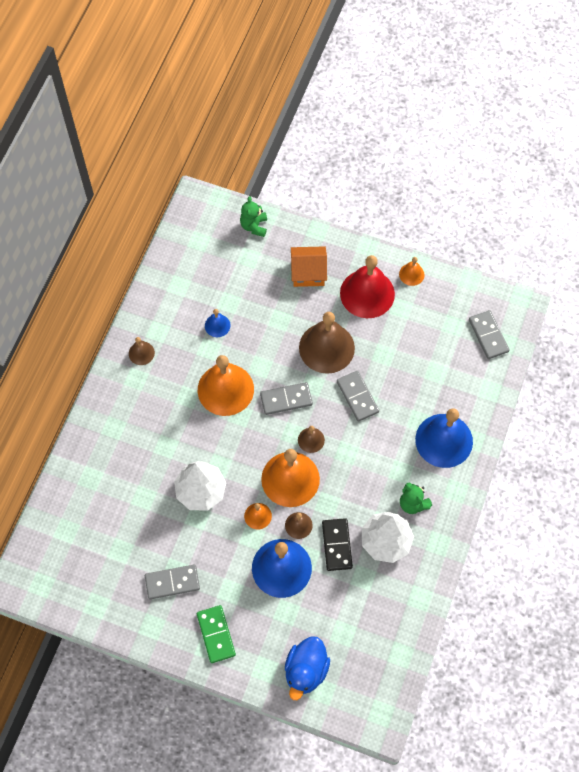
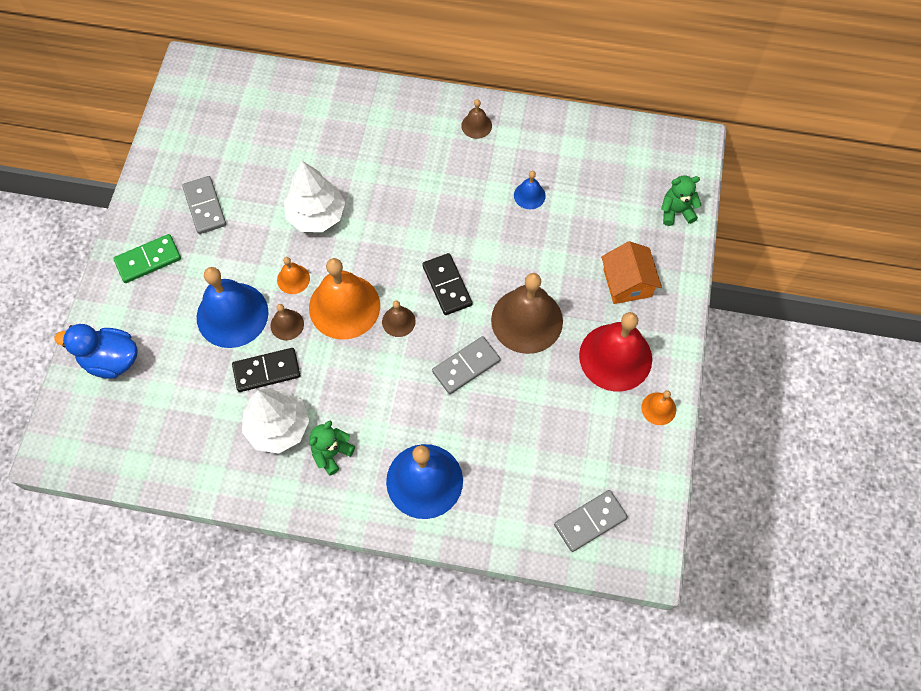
camera: 80 degrees right, 0 degrees up
(225, 389) = (448, 218): orange bell -> none
(286, 399) = (447, 285): grey domino -> black domino

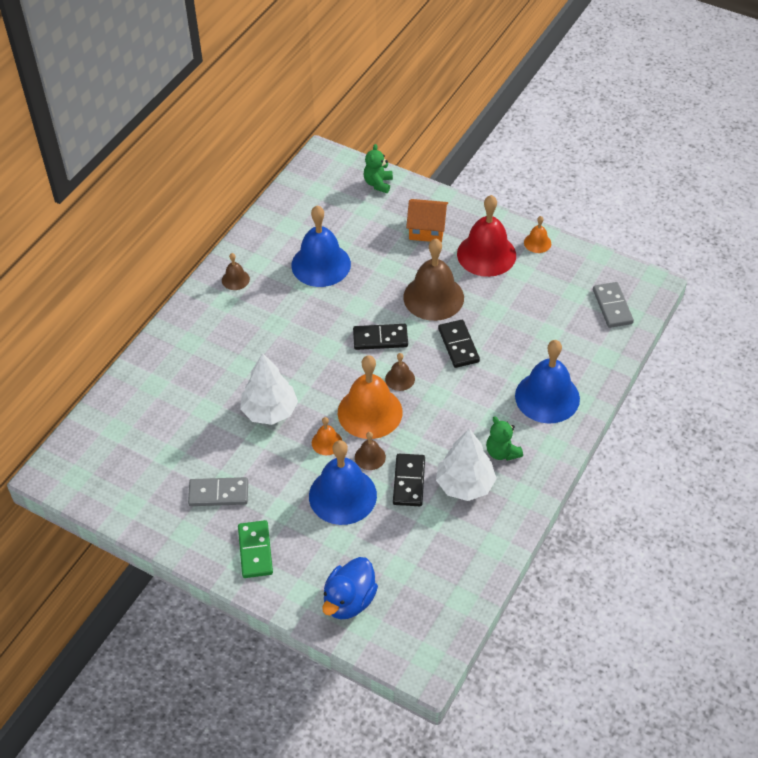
camera: 70 degrees left, 15 degrees down
(466, 366) = (458, 345): grey domino -> black domino
(529, 195) = (321, 264): blue bell -> blue bell, size x2.14

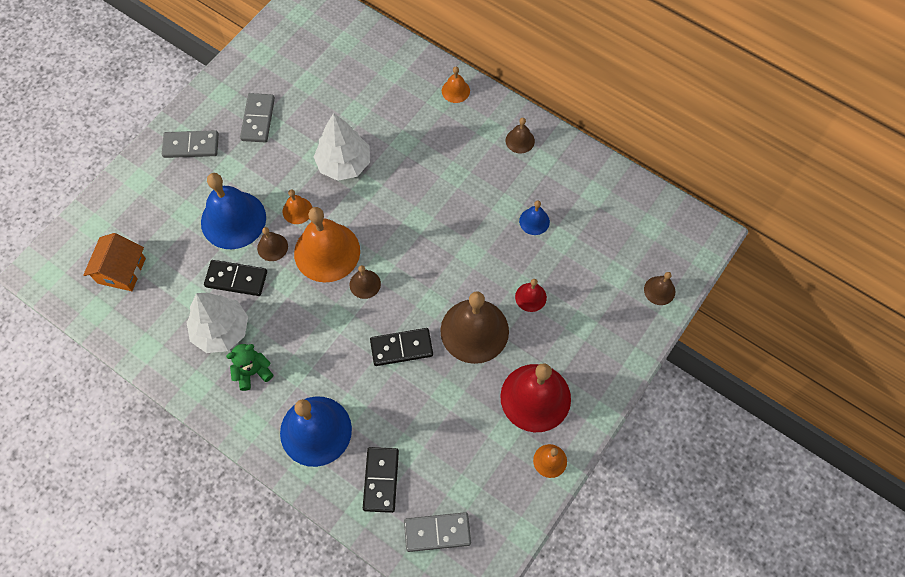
camera: 95 degrees right, 15 degrees up
(179, 331) = (455, 91): none -> orange bell
(255, 551) = (191, 145): green domino -> grey domino
(321, 264) = (534, 221): blue bell -> blue bell, size x0.47
(349, 601) = (121, 216): blue duck -> none
(378, 183) = (659, 290): green teddy bear -> brown bell
(380, 338) = (422, 270): black domino -> black domino (381, 480)
(396, 262) = (530, 297): none -> red bell
(427, 229) = (580, 336): orange house -> orange house (121, 270)

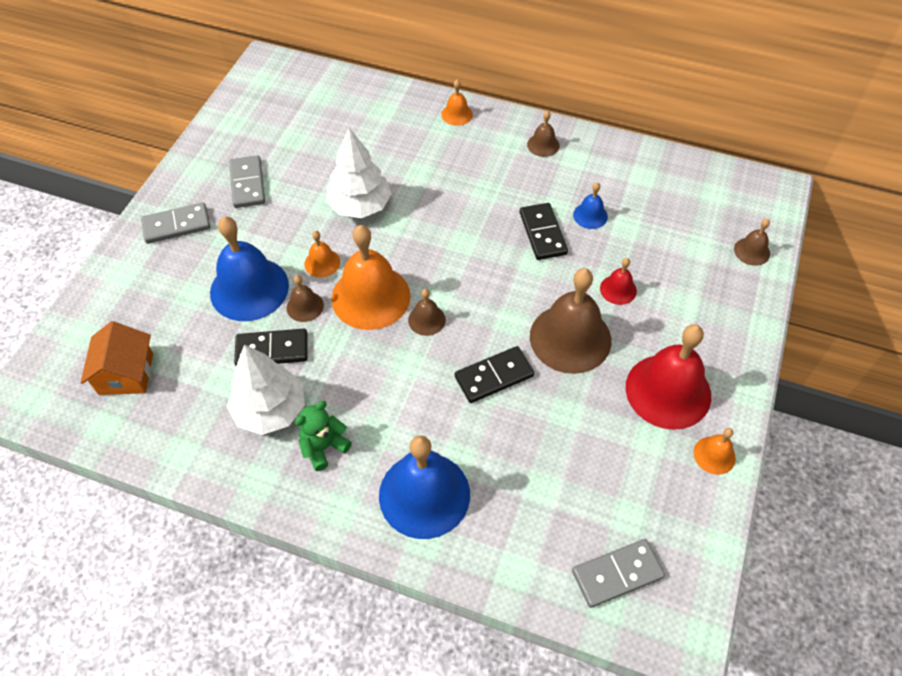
camera: 15 degrees left, 10 degrees down
(381, 480) = (525, 531): black domino -> black domino (543, 233)

